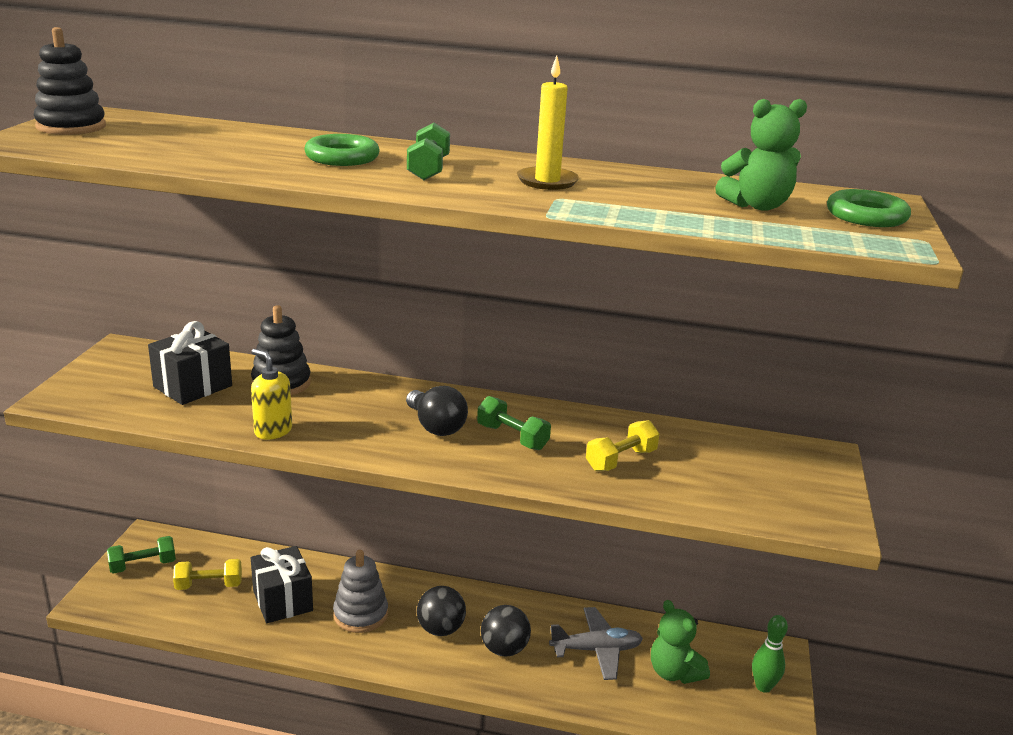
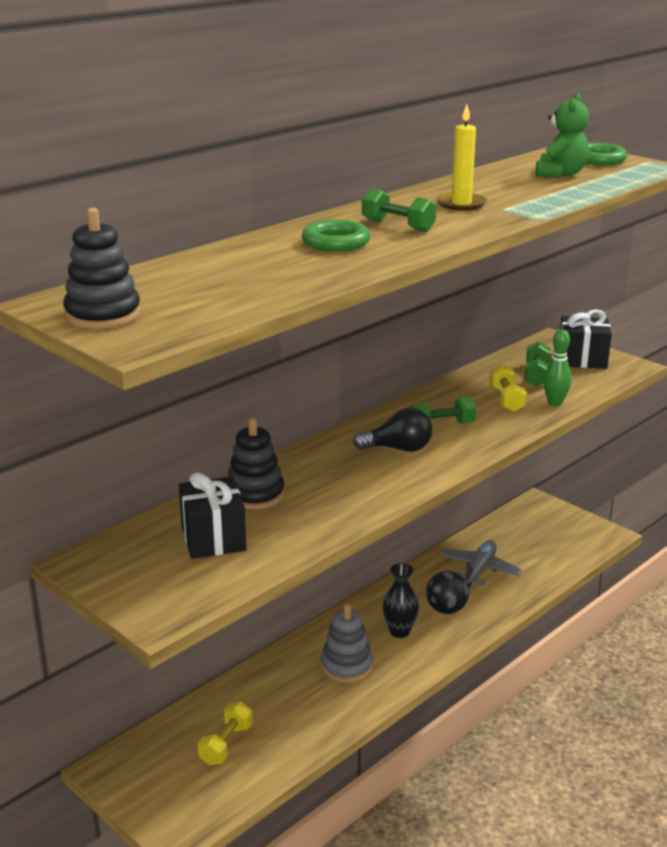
camera: 55 degrees left, 0 degrees up
(143, 565) = (151, 782): green dumbbell -> green dumbbell (536, 375)
(273, 431) = (338, 517): yellow soap dispenser -> none
(282, 601) = (290, 704): black gift -> black gift (582, 359)
(440, 629) = (399, 631): black ball -> black vase
(674, 672) = (525, 548): green teddy bear -> none
(763, 686) = (562, 521): green bowling pin -> green bowling pin (555, 403)

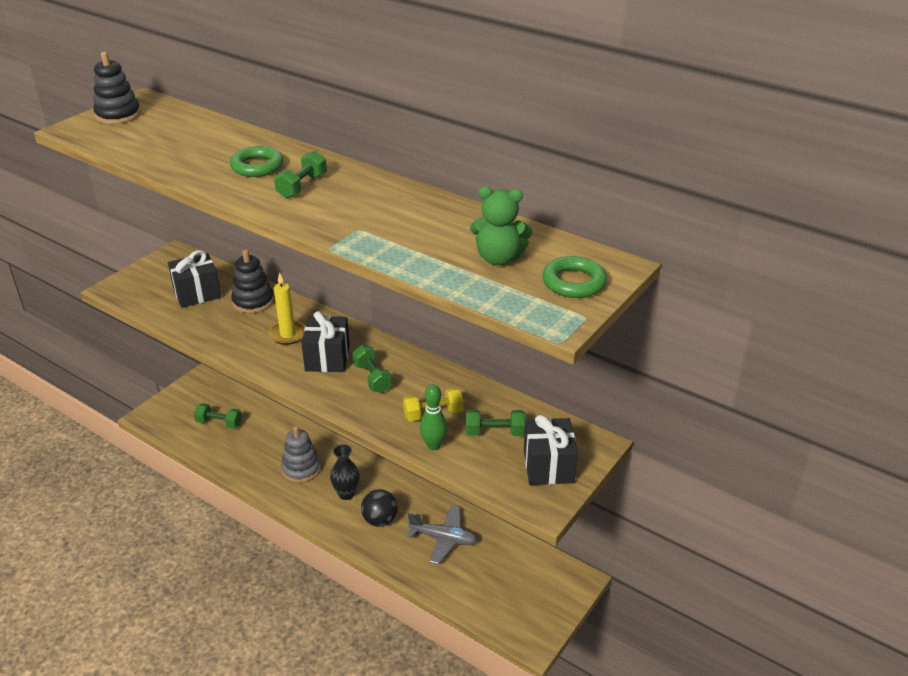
camera: 80 degrees right, 10 degrees up
(226, 744) = (219, 423): yellow dumbbell -> green dumbbell
(398, 449) = (327, 358): black light bulb -> black gift
(461, 204) = (371, 210): yellow candle -> yellow candle (287, 334)

